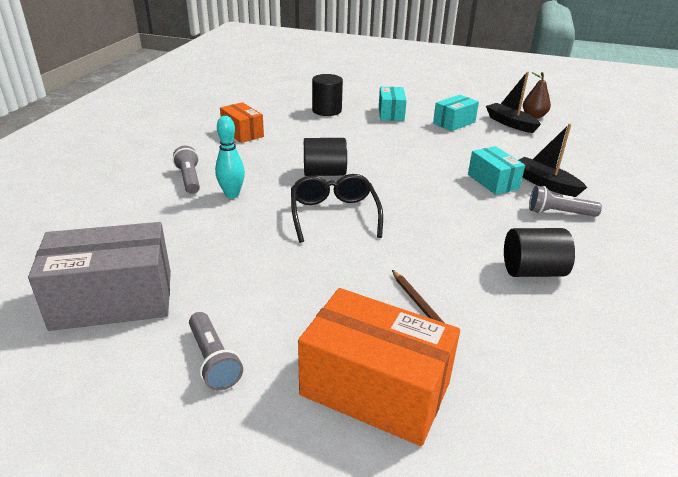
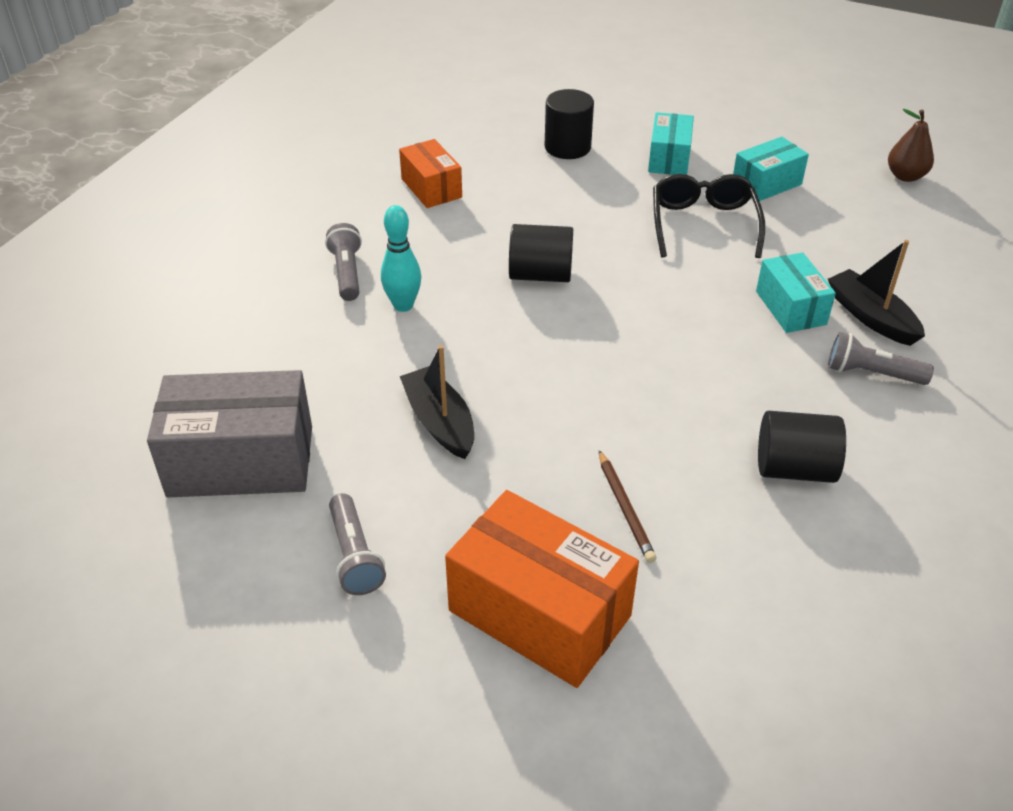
camera: 10 degrees right, 10 degrees up
(334, 214) = (540, 351): black glasses -> black glasses (703, 224)
(510, 123) = (859, 190): black boat -> black boat (439, 422)

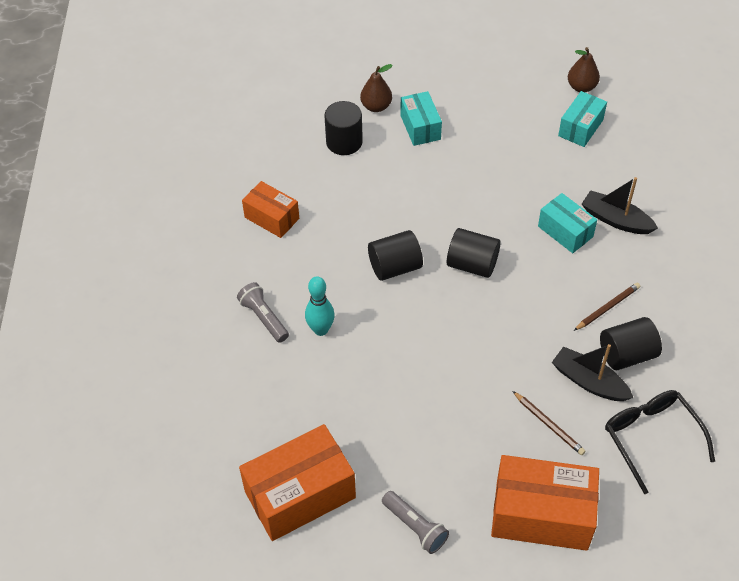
camera: 25 degrees left, 10 degrees up
(241, 461) = (300, 494): grey box -> orange box
(439, 422) = (404, 411): black boat -> black boat (589, 381)
(629, 127) = (376, 106): none -> brown pear
(641, 302) = (472, 264): none -> black cylinder
(703, 224) = (475, 180): black glasses -> black glasses (651, 437)
(766, 184) = (497, 127): turquoise box -> turquoise box (580, 128)
(799, 406) = (607, 308): none -> brown pencil
(871, 373) = (636, 265): grey flashlight -> none

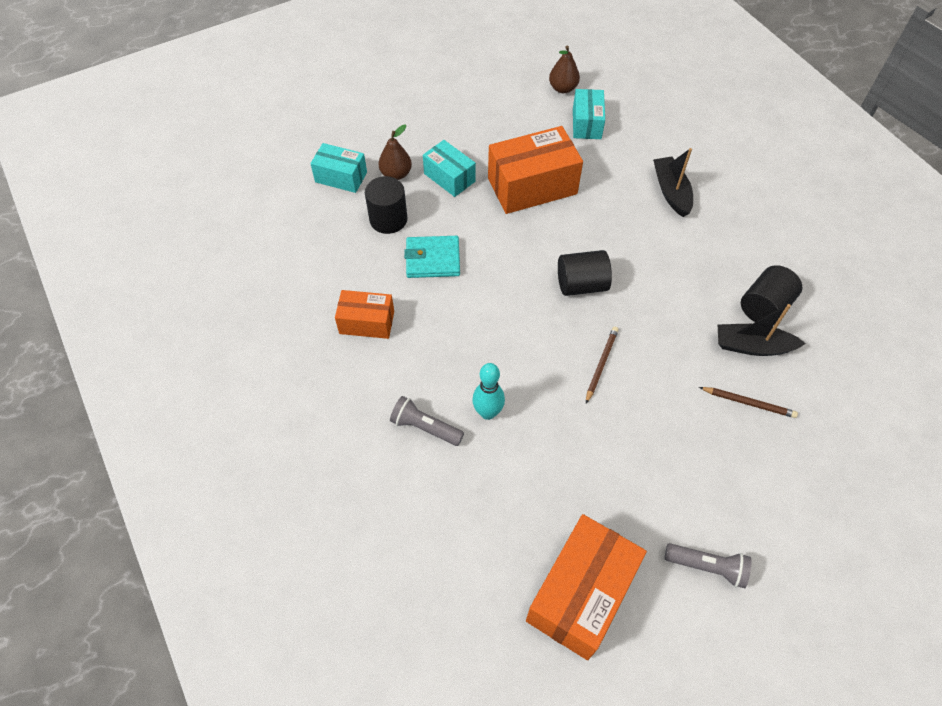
camera: 30 degrees left, 5 degrees up
(359, 190) = (432, 259): none -> turquoise wallet
(395, 267) = (515, 318): black cylinder -> none
(541, 515) = (803, 492): orange box -> orange box (532, 186)
(565, 231) = (638, 220): turquoise box -> turquoise box (341, 177)
(607, 308) = (719, 272): brown pencil -> brown pencil (601, 364)
(615, 220) = (671, 192): black boat -> black boat turned 75 degrees clockwise
(651, 437) = (836, 372): black glasses -> none

